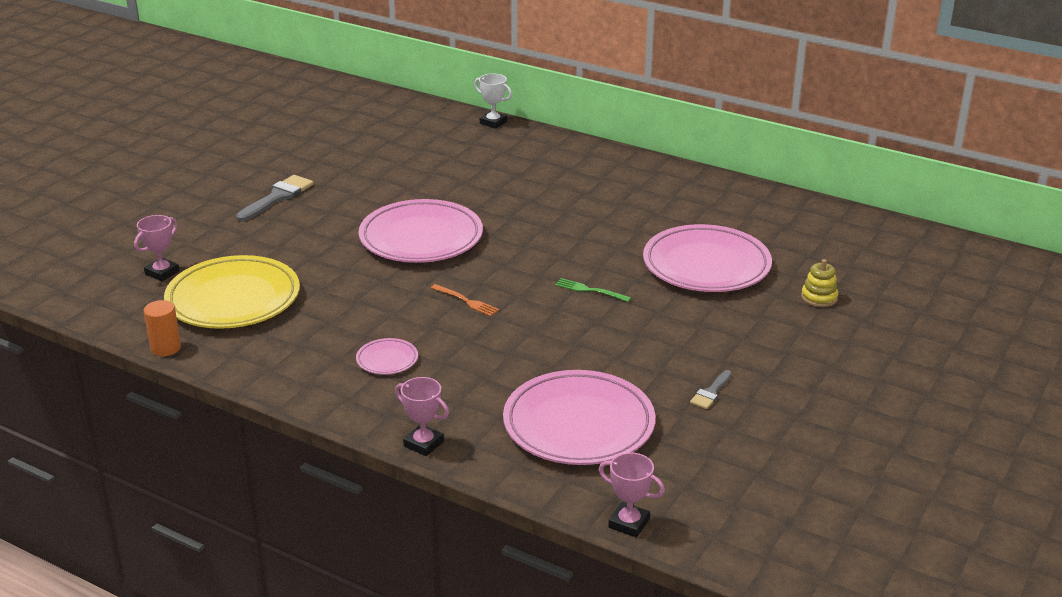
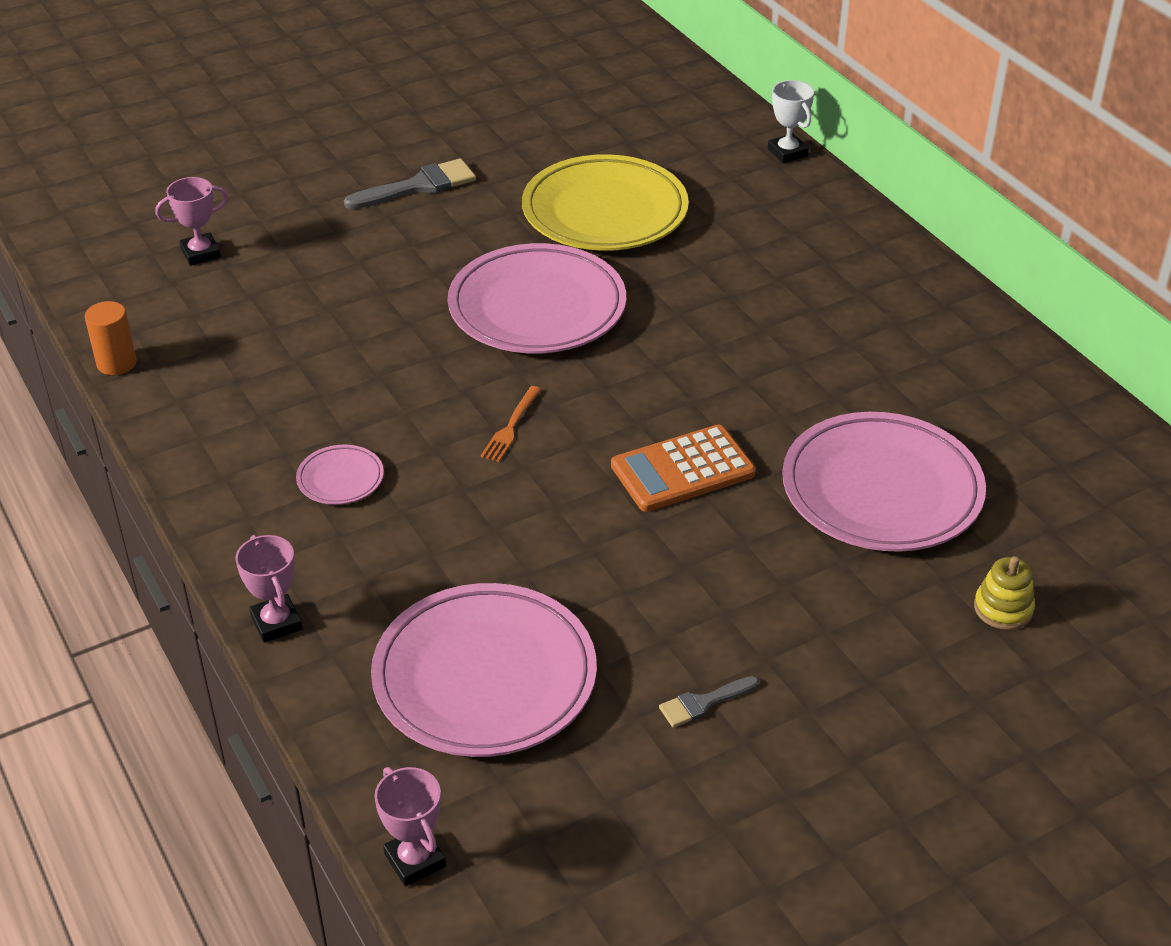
camera: 30 degrees right, 10 degrees up
(233, 299) = (244, 321): yellow plate -> yellow plate (605, 212)
(467, 301) = (510, 427): orange fork -> orange fork turned 45 degrees clockwise
(589, 290) = (682, 470): green fork -> orange calculator

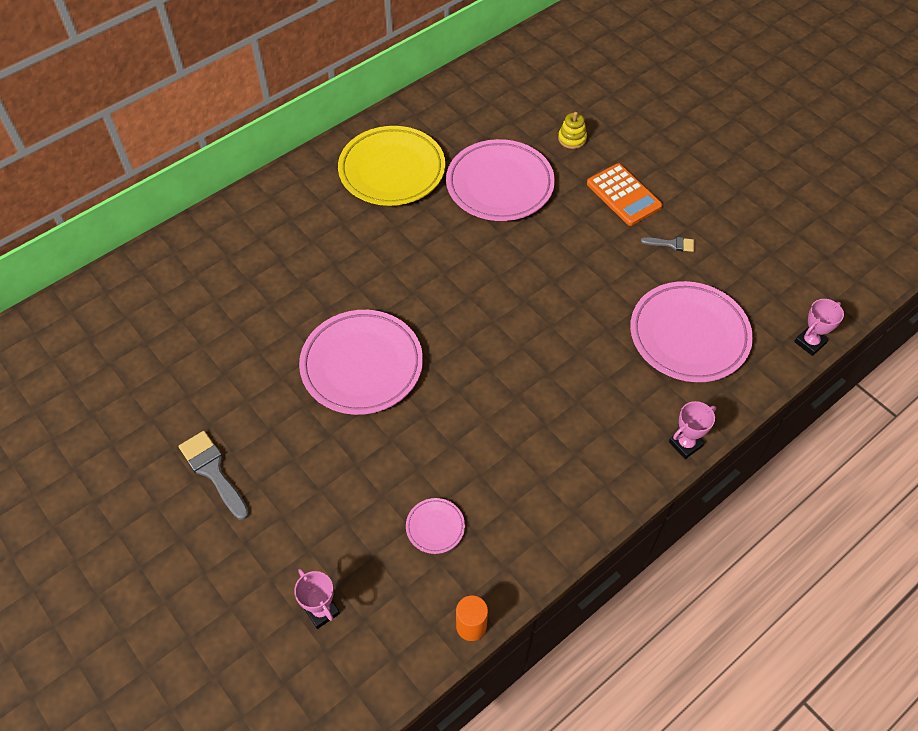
camera: 100 degrees left, 15 degrees up
(340, 479) = (557, 441): pink plate -> pink plate (435, 527)
(510, 427) = (487, 359): orange fork -> none
(605, 212) = (242, 343): yellow plate -> yellow plate (392, 170)
(682, 470) = (504, 270): orange calculator -> orange calculator (623, 195)
(703, 703) = (671, 244): grey brush -> grey brush turned 45 degrees counterclockwise
(787, 152) = (160, 247): white trophy -> none

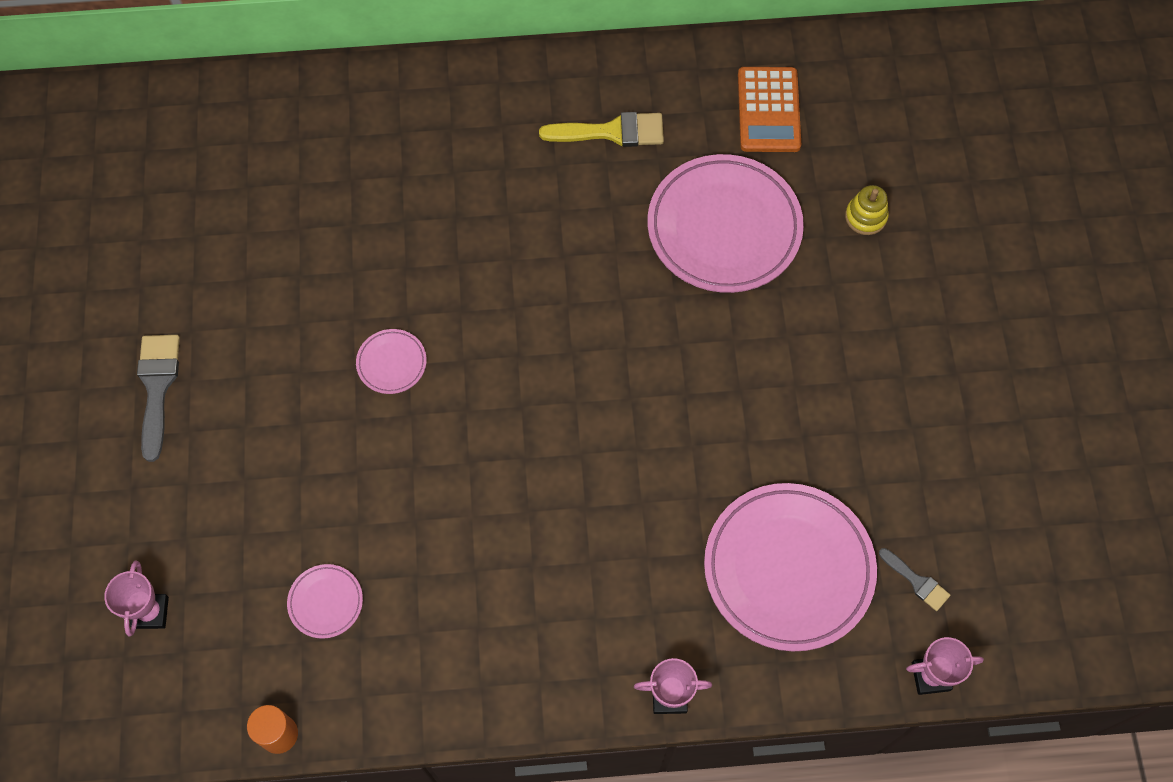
camera: 35 degrees right, 10 degrees up
(362, 365) = (392, 363): pink plate -> pink plate, size x0.44
(392, 170) = (611, 132): yellow plate -> yellow brush
(623, 195) = (865, 334): orange calculator -> orange calculator (768, 110)
(671, 244) = (870, 438): grey brush -> grey brush (916, 581)

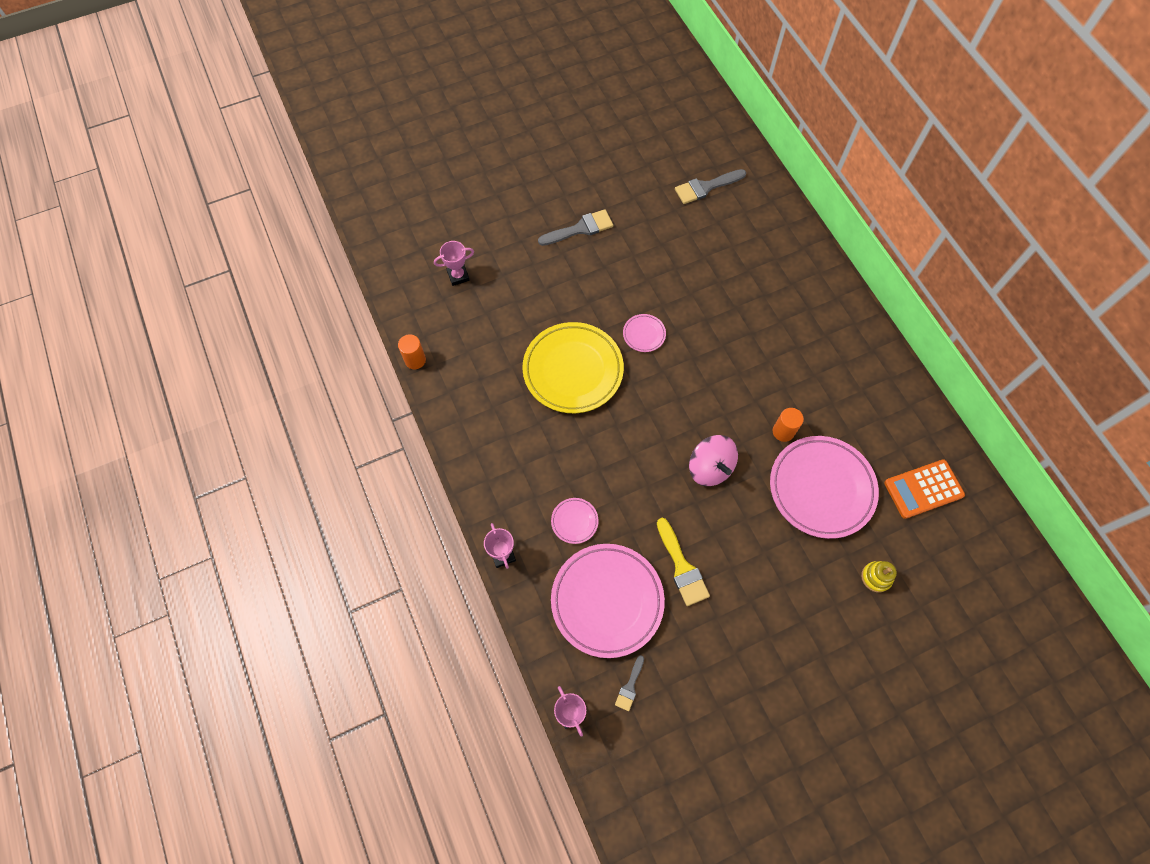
camera: 70 degrees right, 0 degrees up
(177, 177) = (706, 187): none -> grey brush
(326, 602) = (493, 354): pink plate -> pink plate (574, 521)
(407, 488) = (573, 370): none -> yellow plate
(611, 132) = (855, 399): yellow brush -> yellow brush (682, 567)
(624, 240) = (783, 431): none -> orange cylinder
(641, 355) = (710, 468): none -> pink spinning top

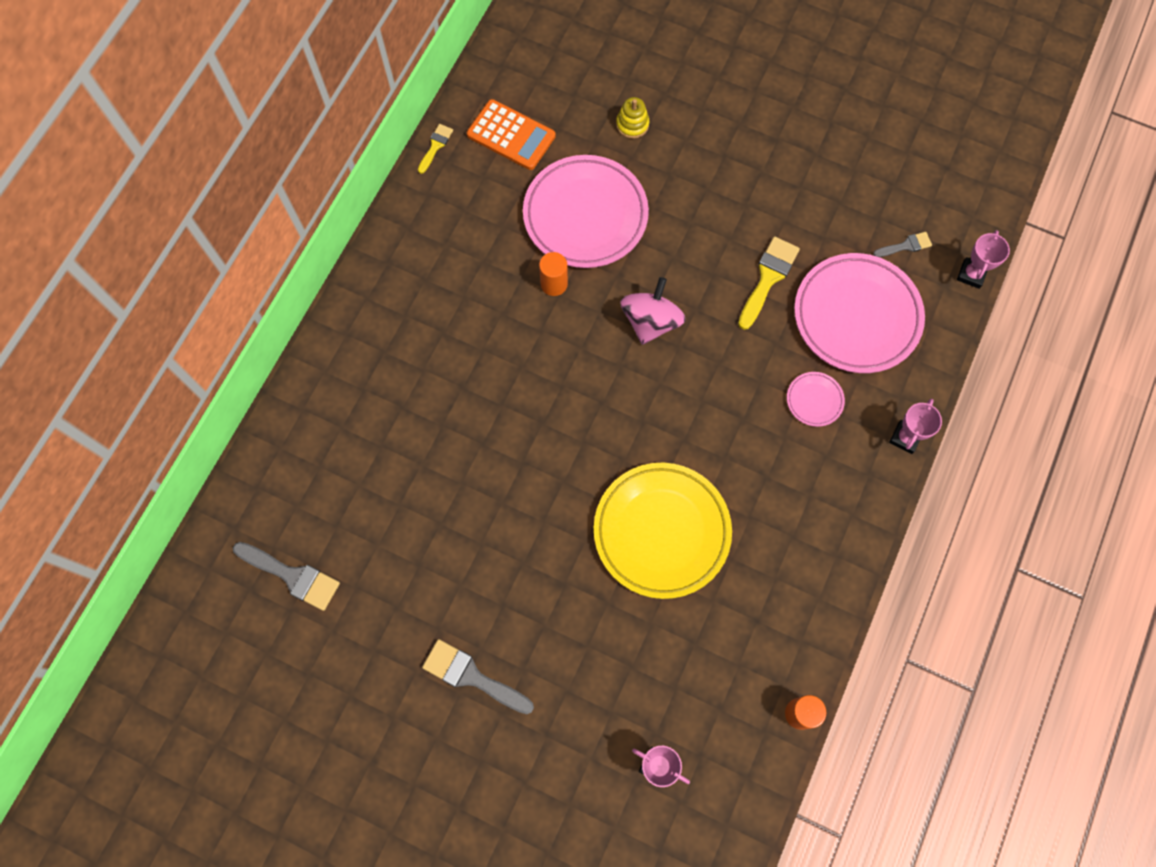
camera: 130 degrees left, 5 degrees up
(644, 334) = (555, 493): pink plate -> none
(947, 436) = (435, 146): none -> yellow brush

